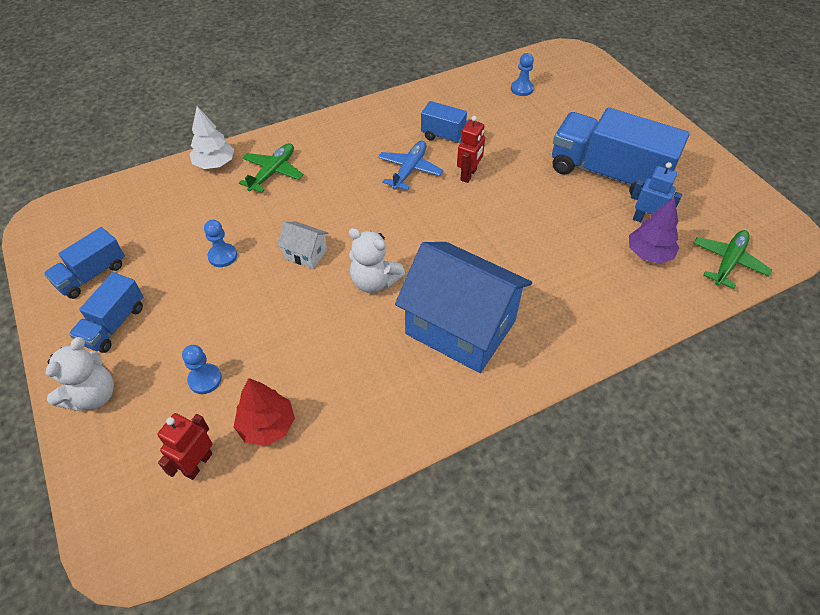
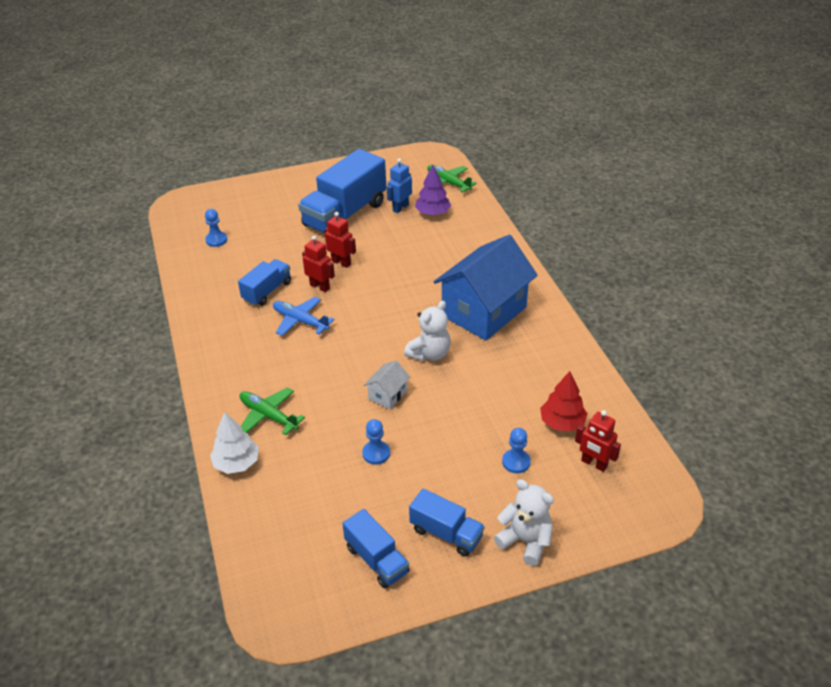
camera: 80 degrees left, 10 degrees down
(516, 185) = (341, 262): none -> red robot

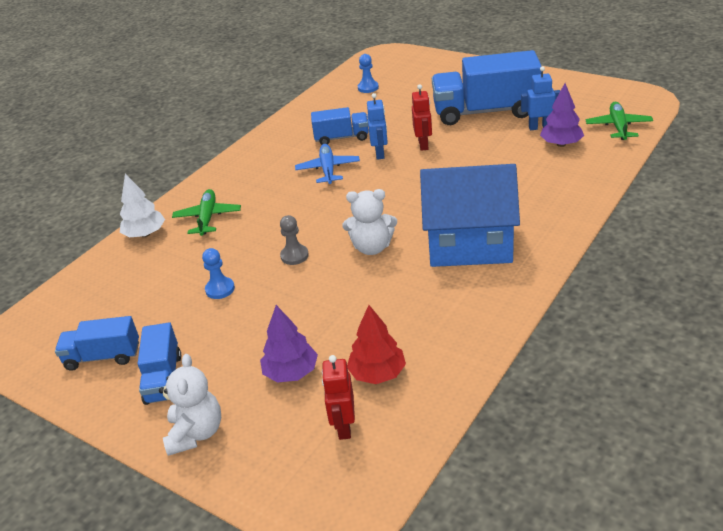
camera: 55 degrees right, 5 degrees down
(320, 286) = (380, 153): red robot -> blue robot
(376, 560) = (103, 356): blue truck -> blue truck turned 75 degrees clockwise
(387, 395) = (294, 256): white house -> grey pawn
(516, 462) = (291, 372): blue pawn -> purple tree

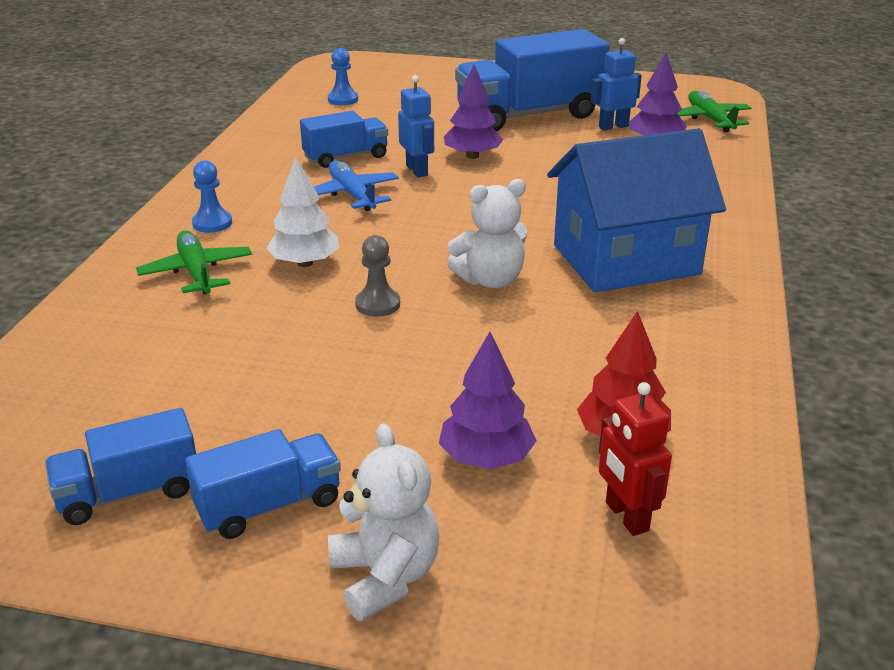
camera: 25 degrees left, 5 degrees down
(145, 234) = (97, 306): white tree -> white tree (305, 263)
(163, 378) = (269, 505): blue truck -> blue truck turned 90 degrees counterclockwise
(220, 289) = (284, 363): blue pawn -> blue pawn (212, 223)
(423, 145) = (472, 156): red robot -> purple tree

